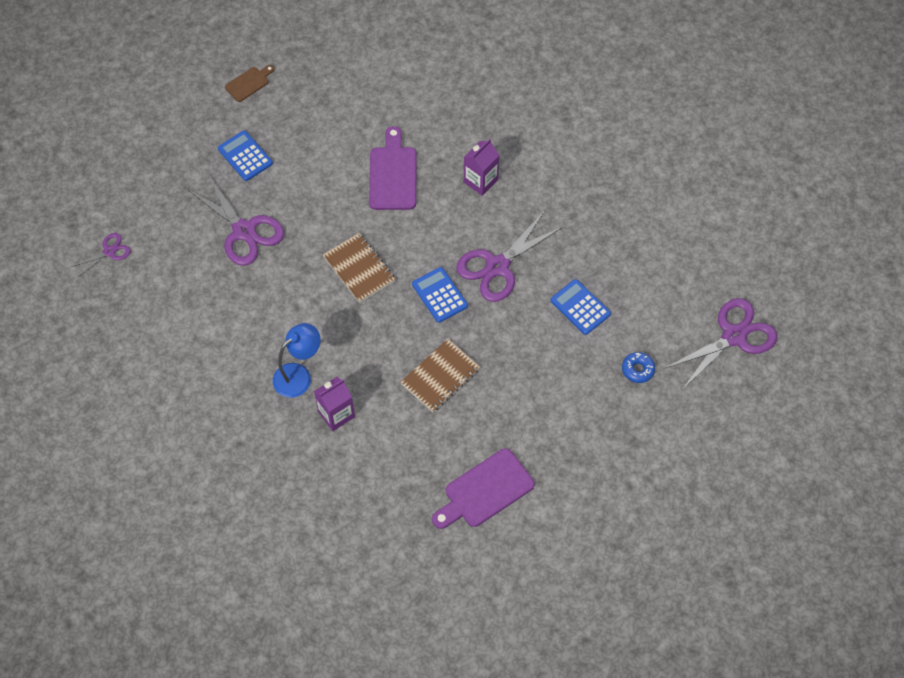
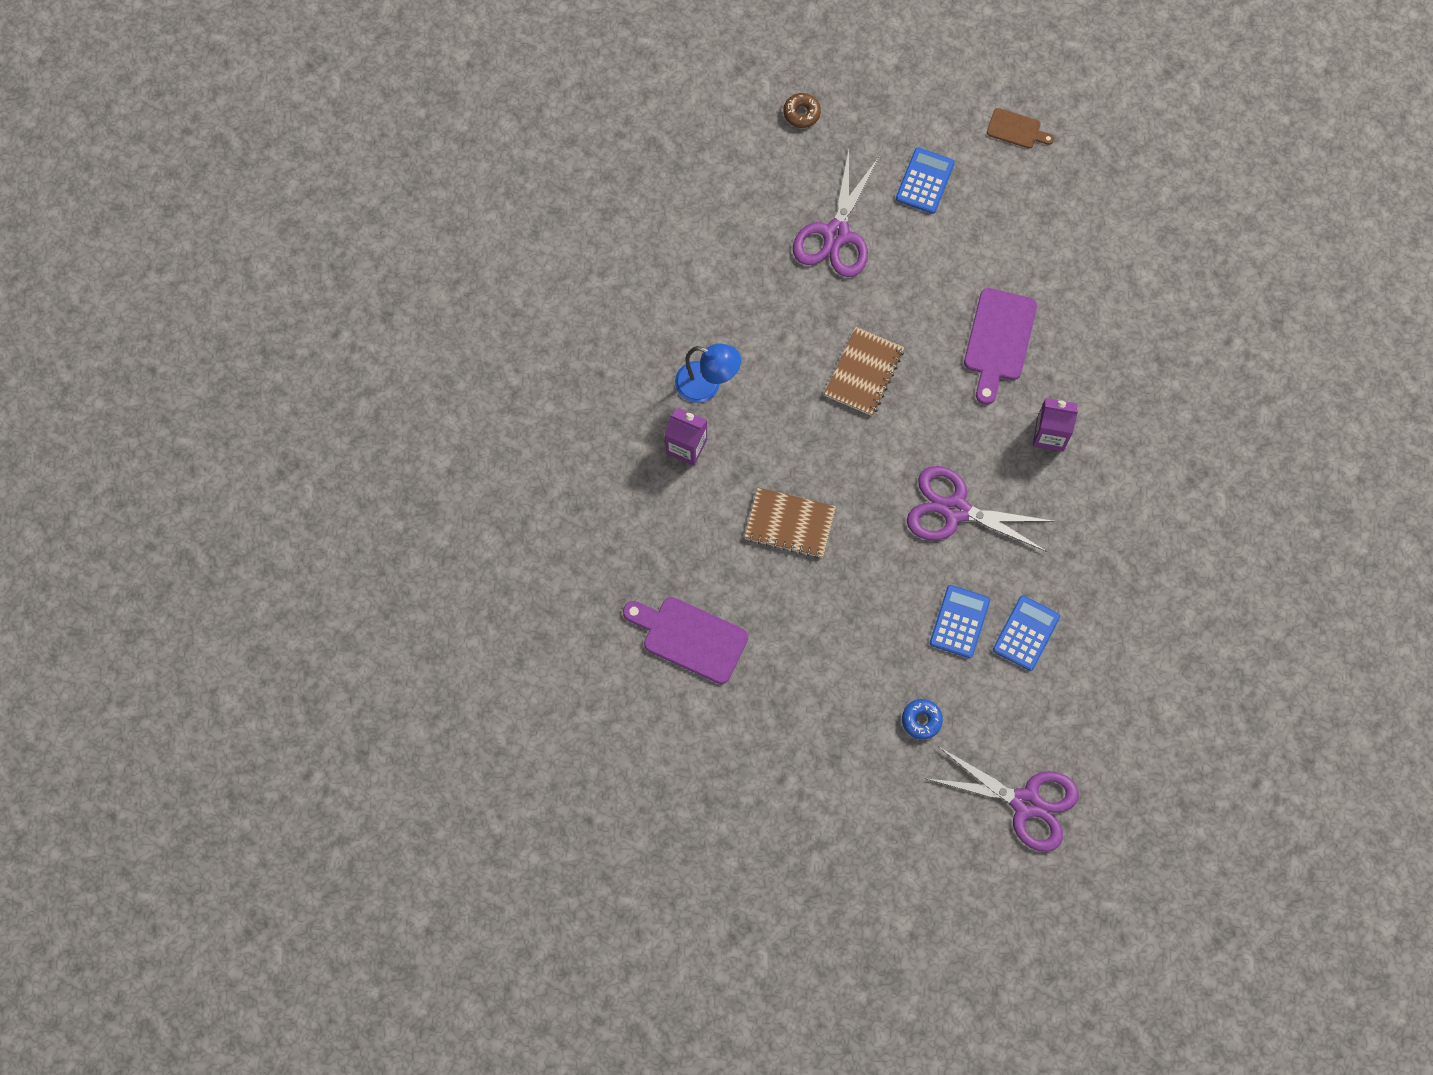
camera: 60 degrees right, 10 degrees up
(109, 251) = (731, 122): purple scissors -> none
(137, 203) = (801, 113): none -> brown donut
(392, 174) = (999, 340): purple cutting board -> purple cutting board turned 135 degrees clockwise
(439, 295) = (883, 470): blue calculator -> blue calculator (1026, 633)

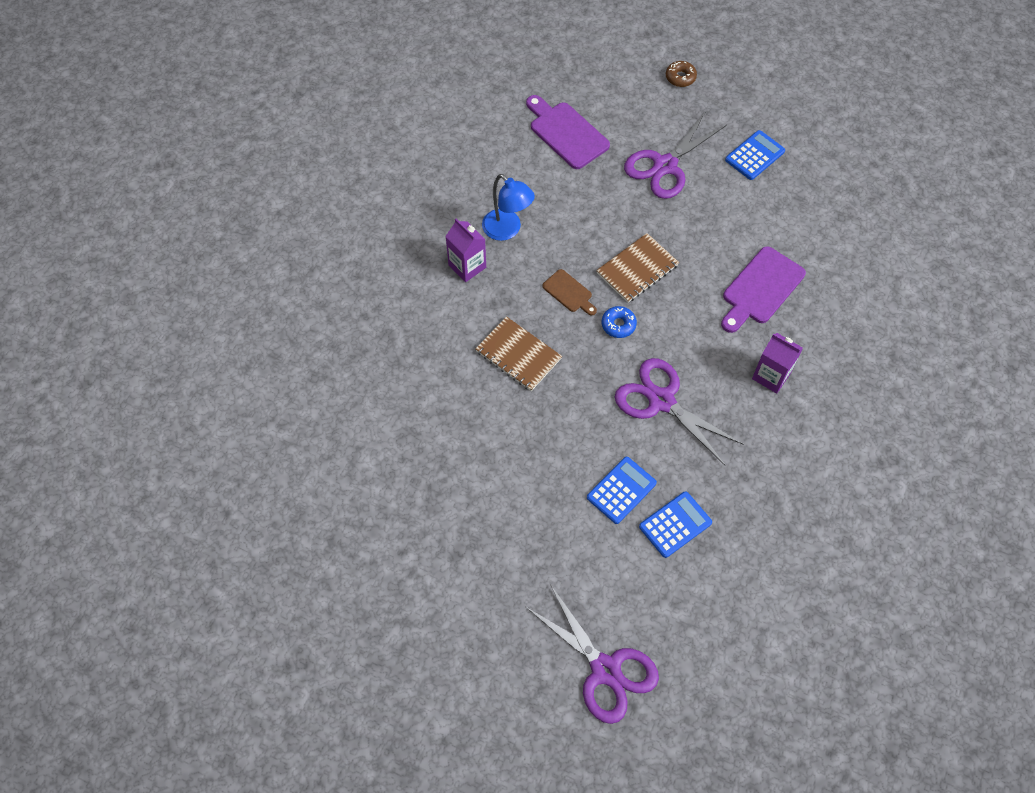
camera: 25 degrees right, 10 degrees down
(689, 638) = (390, 407): purple cutting board -> purple cutting board (566, 133)
(921, 720) = (547, 557): blue donut -> blue donut (618, 325)
(1016, 129) = (846, 147): brown cutting board -> brown cutting board (569, 292)

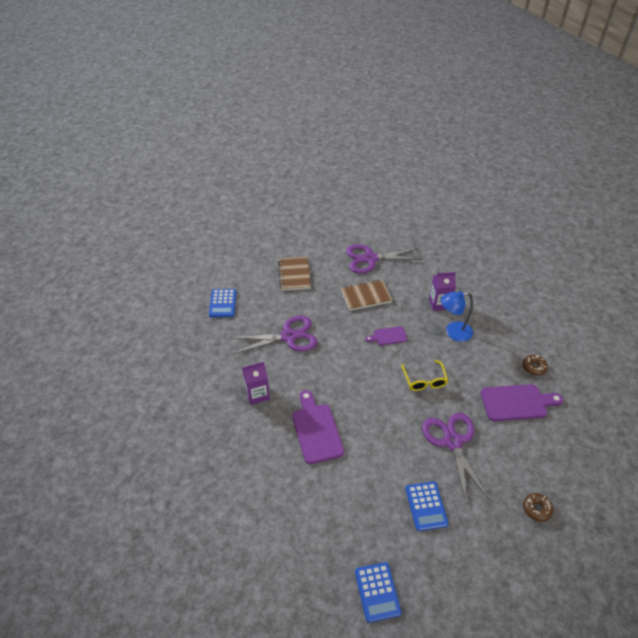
camera: 125 degrees right, 15 degrees down
(501, 136) = (533, 367): none -> brown donut
(569, 292) = (388, 336): brown cutting board -> purple cutting board
(605, 669) = (191, 247): purple scissors -> purple scissors (370, 259)
(606, 224) = (424, 380): none -> yellow glasses
(618, 325) = (349, 345): blue donut -> none
(621, 490) = (258, 294): blue calculator -> blue calculator (377, 592)
(637, 269) = (380, 376): brown notebook -> brown notebook (294, 274)

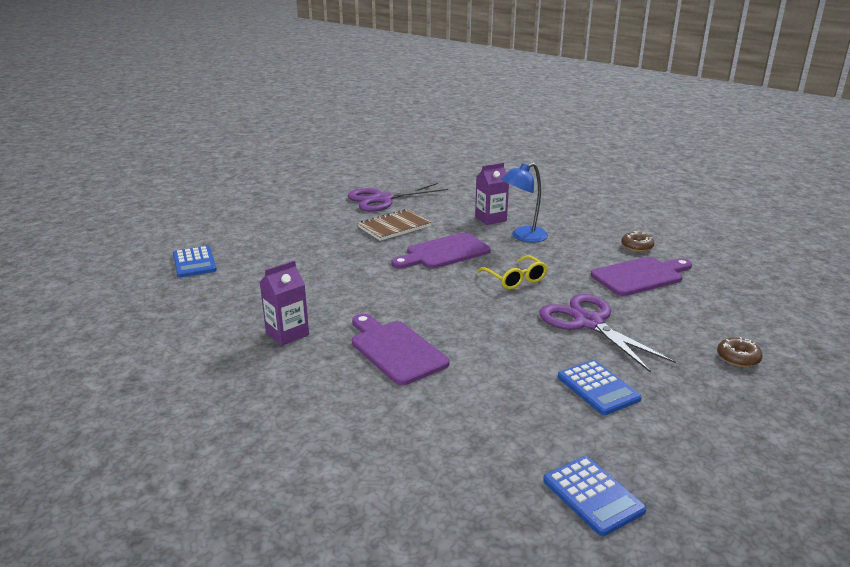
camera: 20 degrees left, 20 degrees down
(288, 336) = (307, 275): purple scissors -> none
(294, 274) = (288, 224): brown notebook -> none
(388, 336) = (444, 252): purple cutting board -> purple cutting board, size x1.78

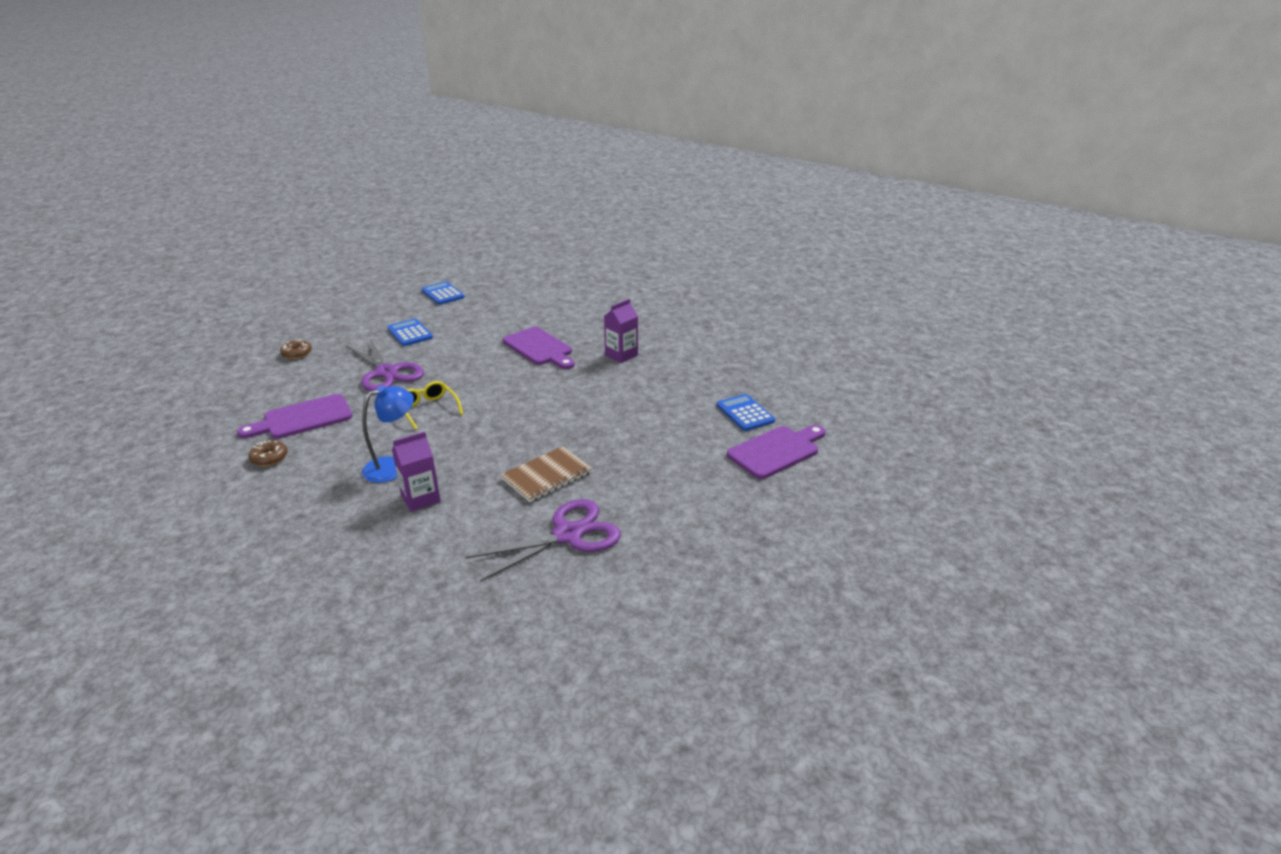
camera: 175 degrees right, 5 degrees up
(444, 252) = (491, 438): purple cutting board -> purple cutting board (776, 451)

